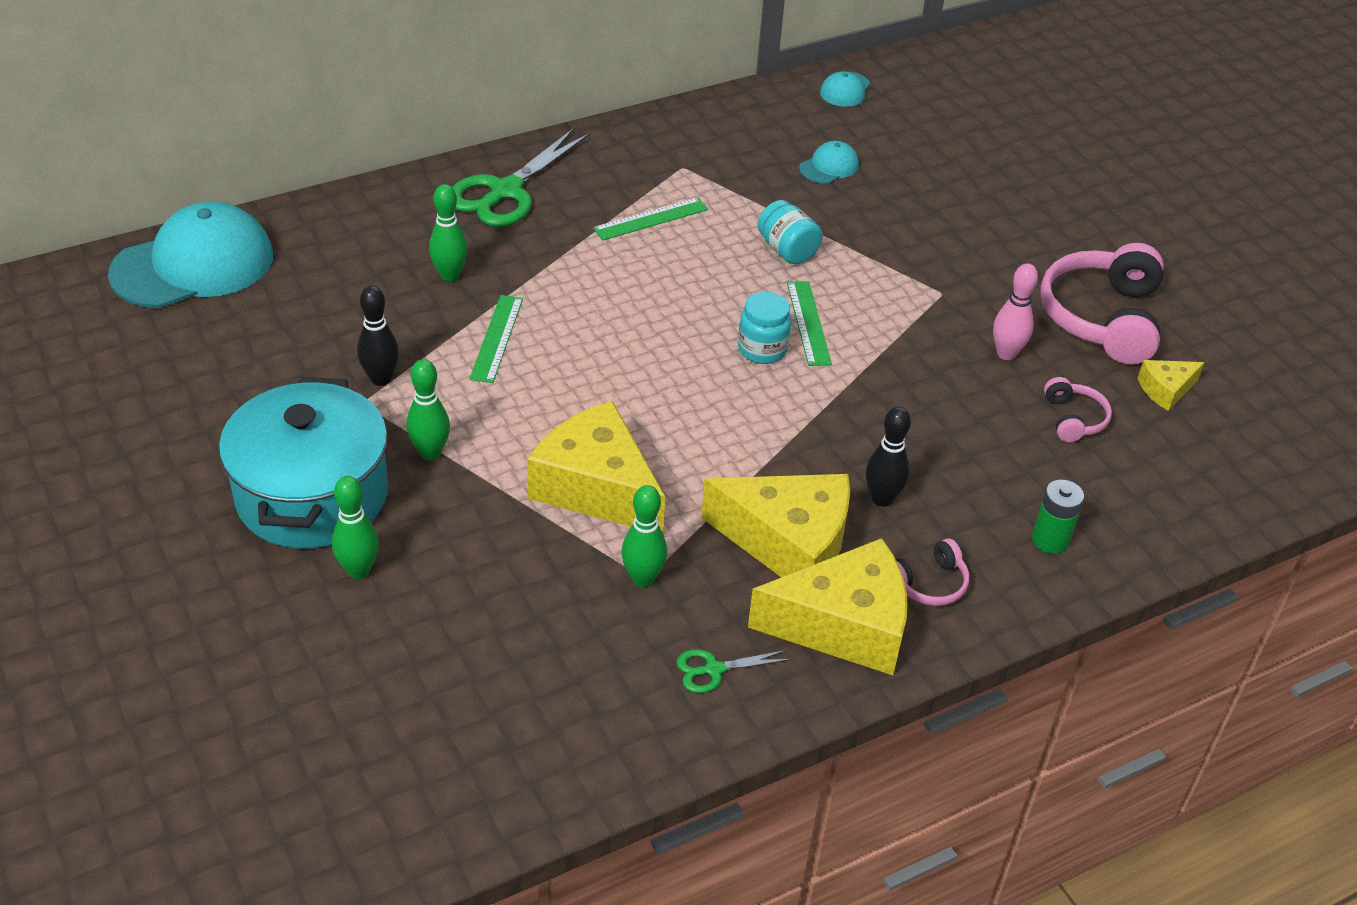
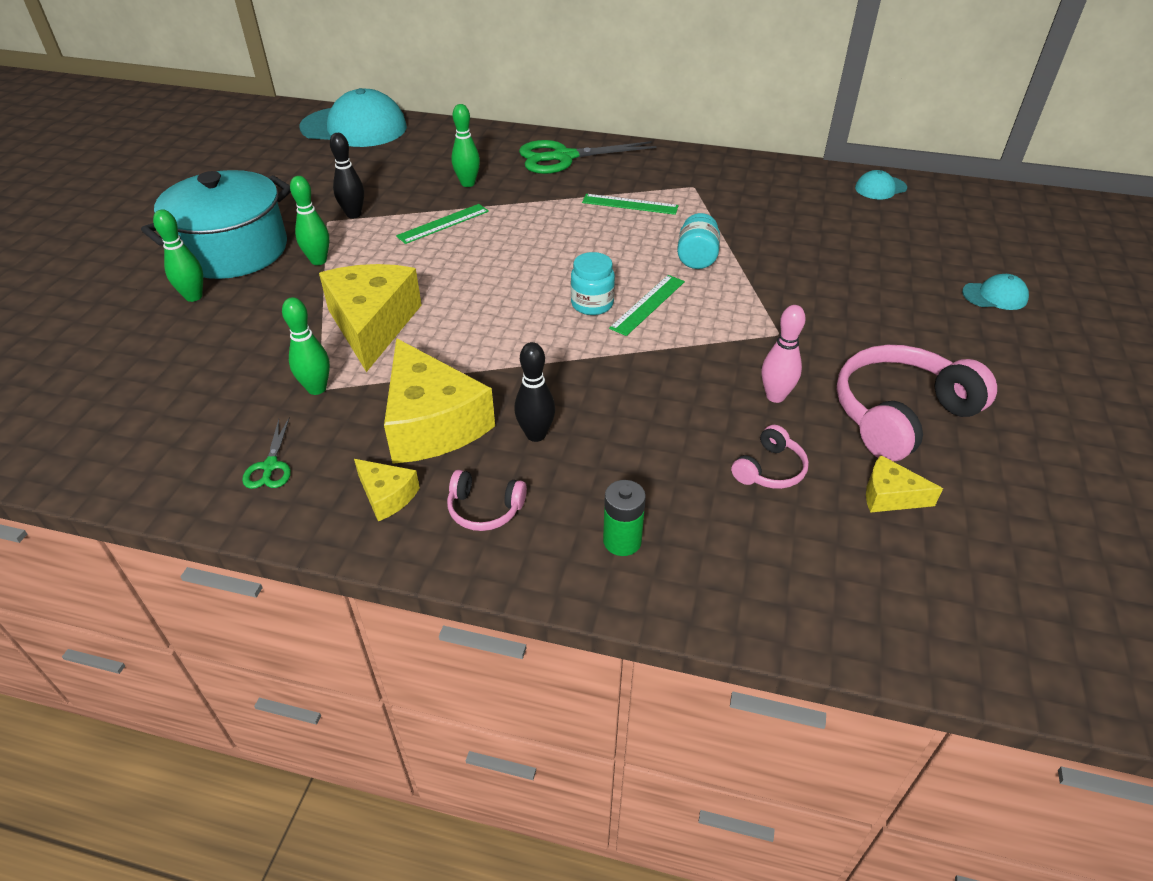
camera: 45 degrees right, 0 degrees up
(714, 669) = (270, 466): green scissors -> green scissors turned 120 degrees counterclockwise
(829, 167) = (801, 225): turquoise cap -> turquoise cap (995, 296)
(844, 625) = (387, 496): yellow cheese -> yellow cheese, size x0.48

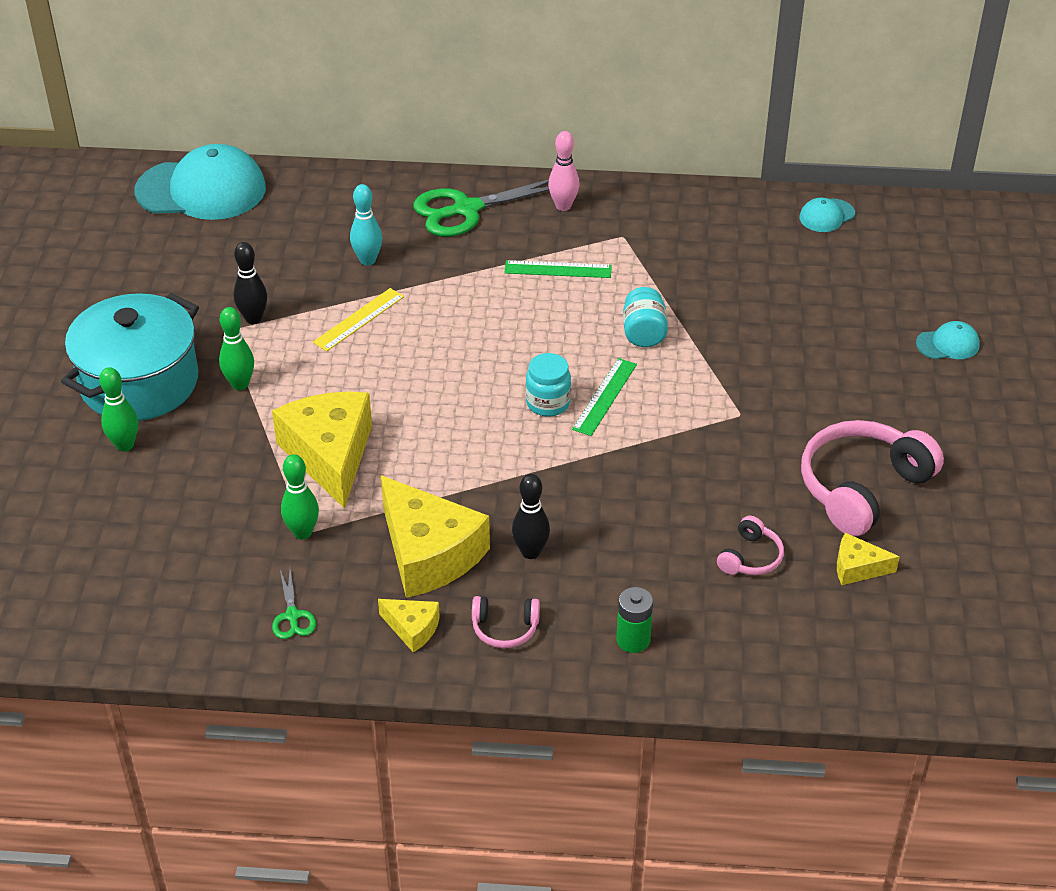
camera: 10 degrees left, 0 degrees up
(443, 223) = (358, 319): green ruler -> yellow ruler
(468, 183) = (367, 260): green bowling pin -> turquoise bowling pin
(775, 396) = (746, 483): pink bowling pin -> pink bowling pin (563, 206)

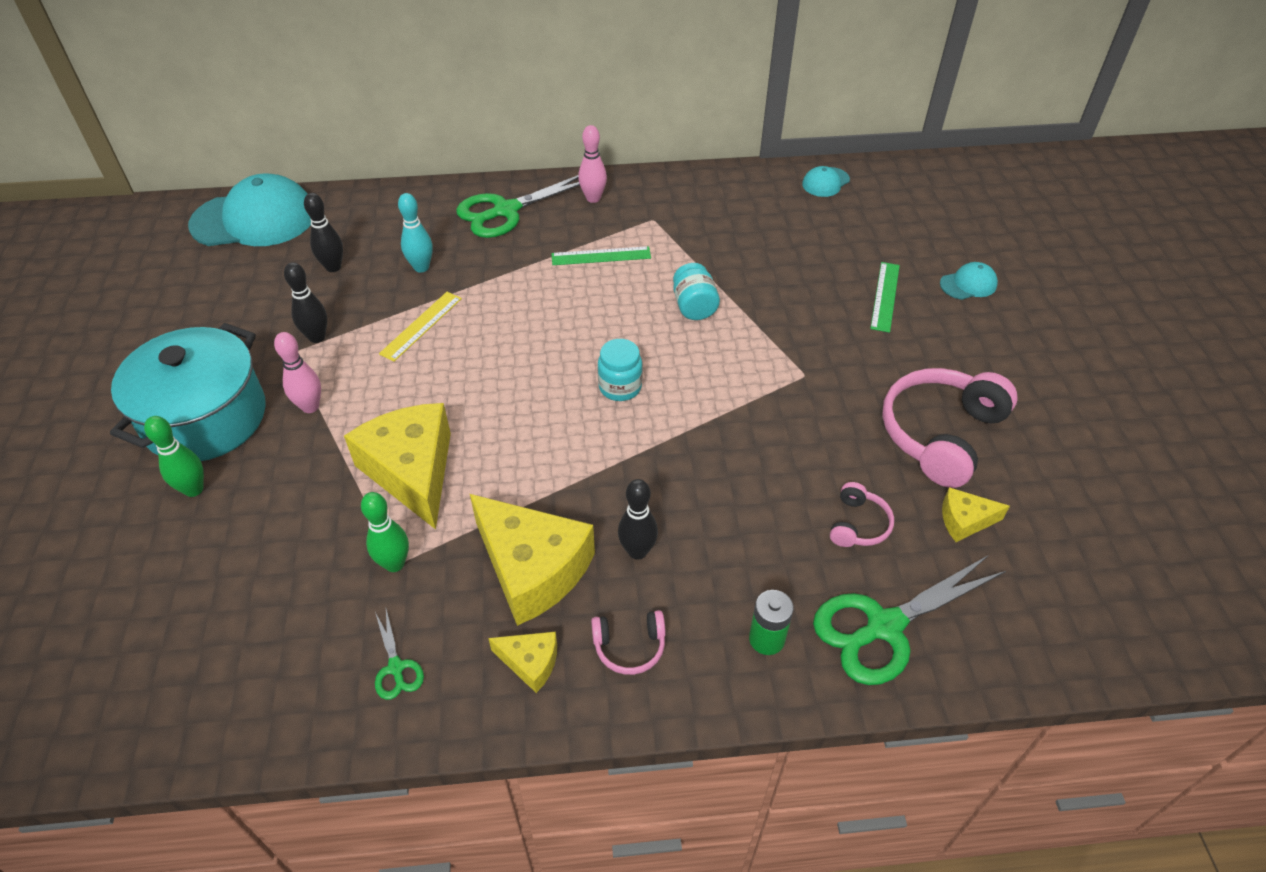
camera: 10 degrees left, 5 degrees up
(240, 384) = (310, 407): green bowling pin -> pink bowling pin
(277, 250) = (333, 267): none -> black bowling pin
(605, 396) = (673, 373): green ruler -> green ruler (885, 296)
(747, 645) = (884, 626): none -> green scissors

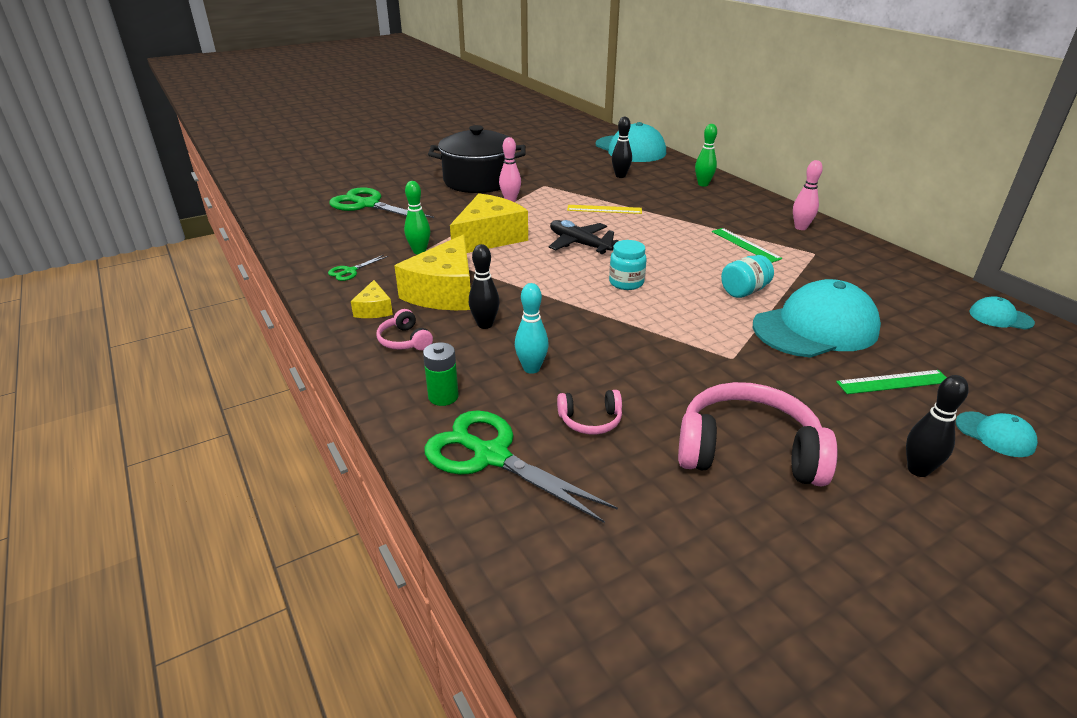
camera: 65 degrees right, 15 degrees down
(194, 489) = (431, 192): green bowling pin -> green bowling pin (703, 184)
(205, 418) = (479, 181): turquoise pot -> black pot
(317, 337) = (562, 187): black bowling pin -> black bowling pin (918, 470)
(421, 267) = (652, 196): turquoise bowling pin -> turquoise bowling pin (531, 368)
(498, 388) = (579, 244): none -> black plane
(506, 211) = (740, 205): green scissors -> green scissors (368, 205)
(785, 295) = (815, 328): none -> turquoise cap
(964, 520) = (650, 487): yellow cheese -> none

